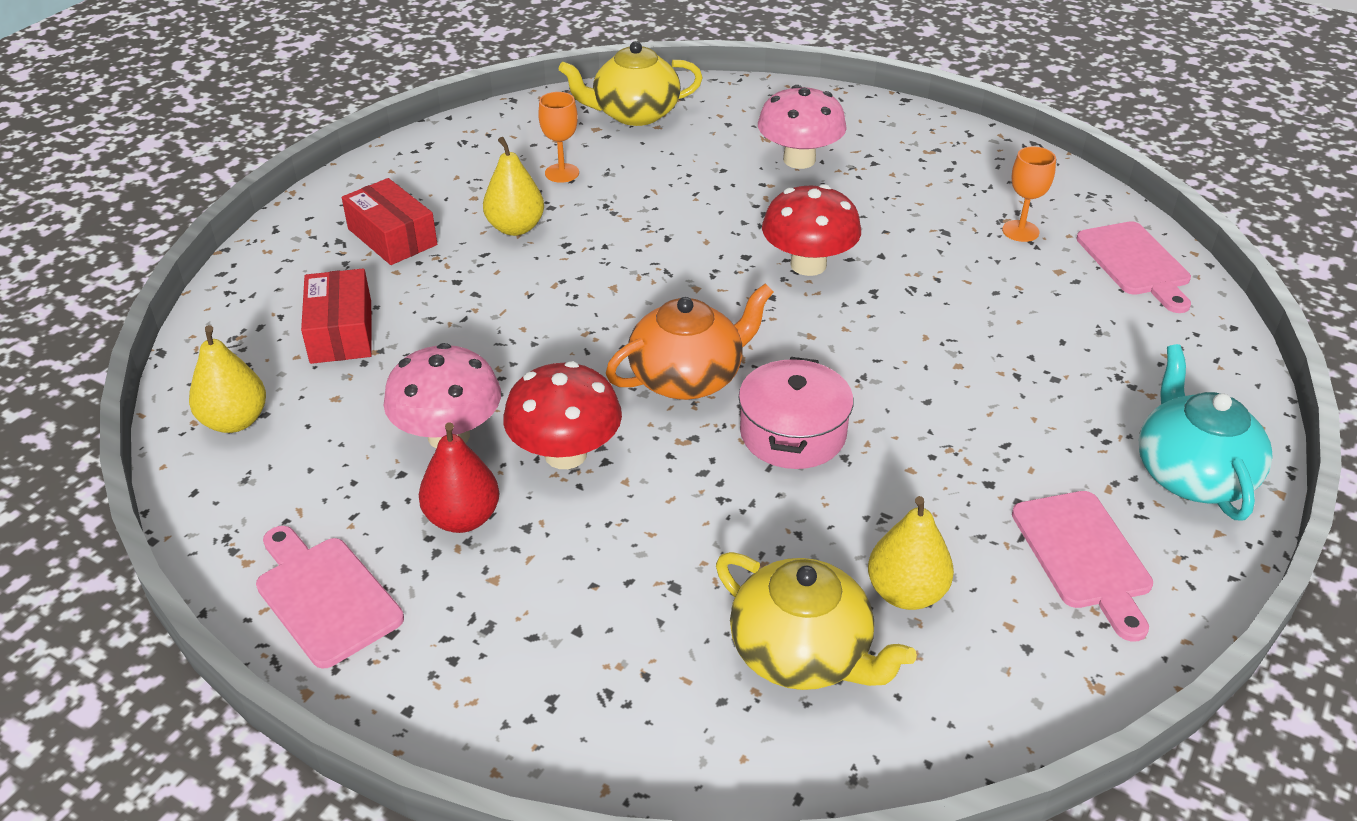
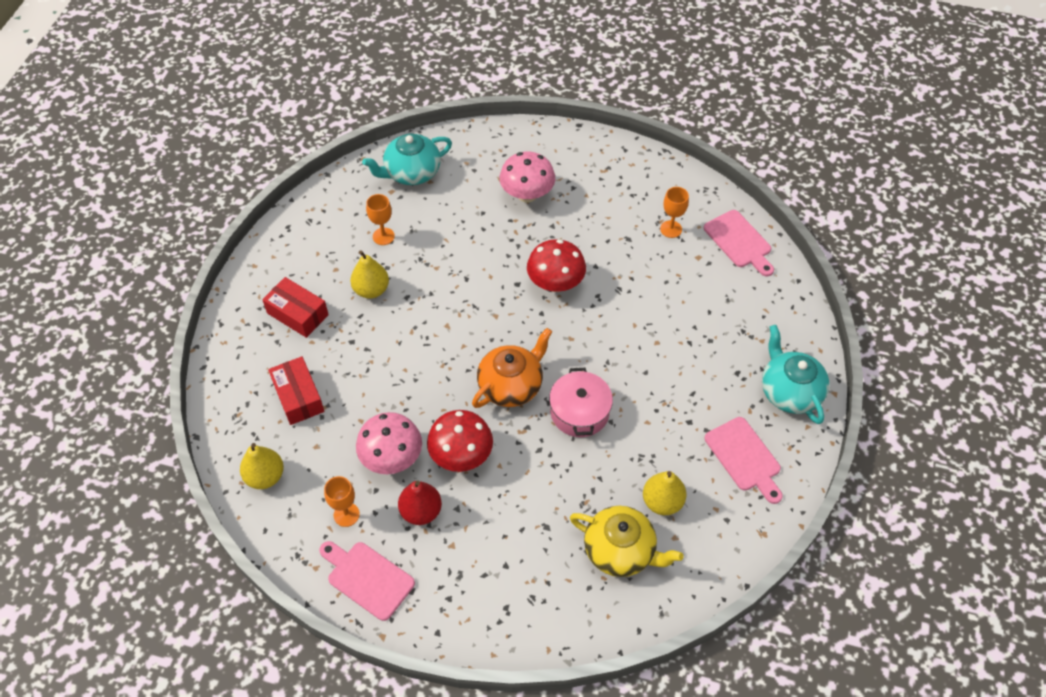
camera: 15 degrees left, 15 degrees up
(336, 497) = (346, 514): none -> orange goblet
(634, 114) = (411, 172): yellow teapot -> turquoise teapot

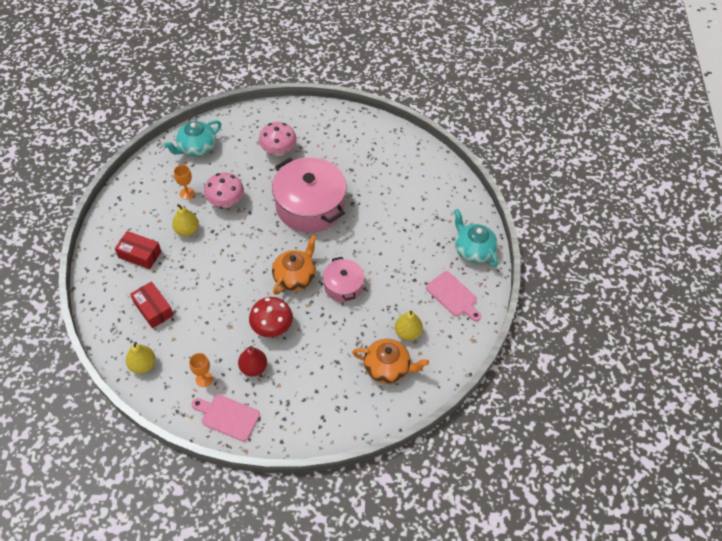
camera: 15 degrees left, 0 degrees up
(392, 458) = (226, 337): pink mushroom -> pink mushroom (226, 202)
(555, 283) = (310, 206): red mushroom -> pink pot
(620, 550) = (387, 368): yellow teapot -> orange teapot
(671, 229) = (377, 159): orange goblet -> none
(739, 241) = (423, 160): pink cutting board -> none

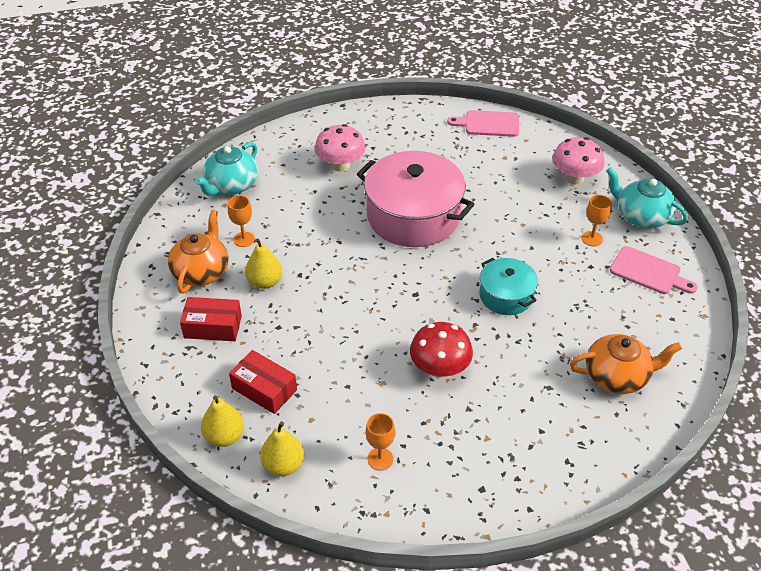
camera: 15 degrees left, 10 degrees down
(226, 202) = (301, 237): pink mushroom -> pink mushroom (574, 178)
(227, 416) = (438, 498): pink cutting board -> pink cutting board (488, 124)
(253, 367) = (441, 425): red pear -> none
(295, 277) = (438, 301): orange teapot -> orange teapot (201, 272)
(343, 286) = (506, 296): pink pot -> turquoise pot
(407, 332) = (618, 328): yellow pear -> yellow pear (224, 436)
(427, 258) = (592, 238): none -> orange goblet

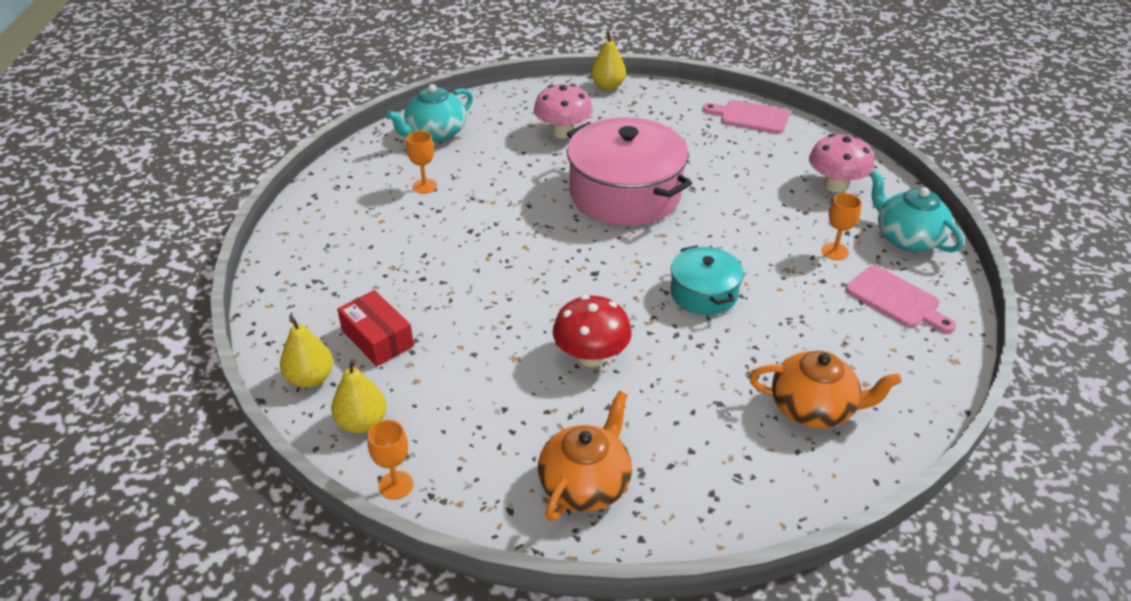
camera: 15 degrees right, 5 degrees down
(201, 272) = (364, 210): orange teapot -> orange teapot (585, 484)
(213, 327) = (350, 265): red box -> none
(265, 282) = (428, 231): yellow pear -> yellow pear (608, 86)
(380, 459) = (478, 440): orange goblet -> orange goblet (396, 485)

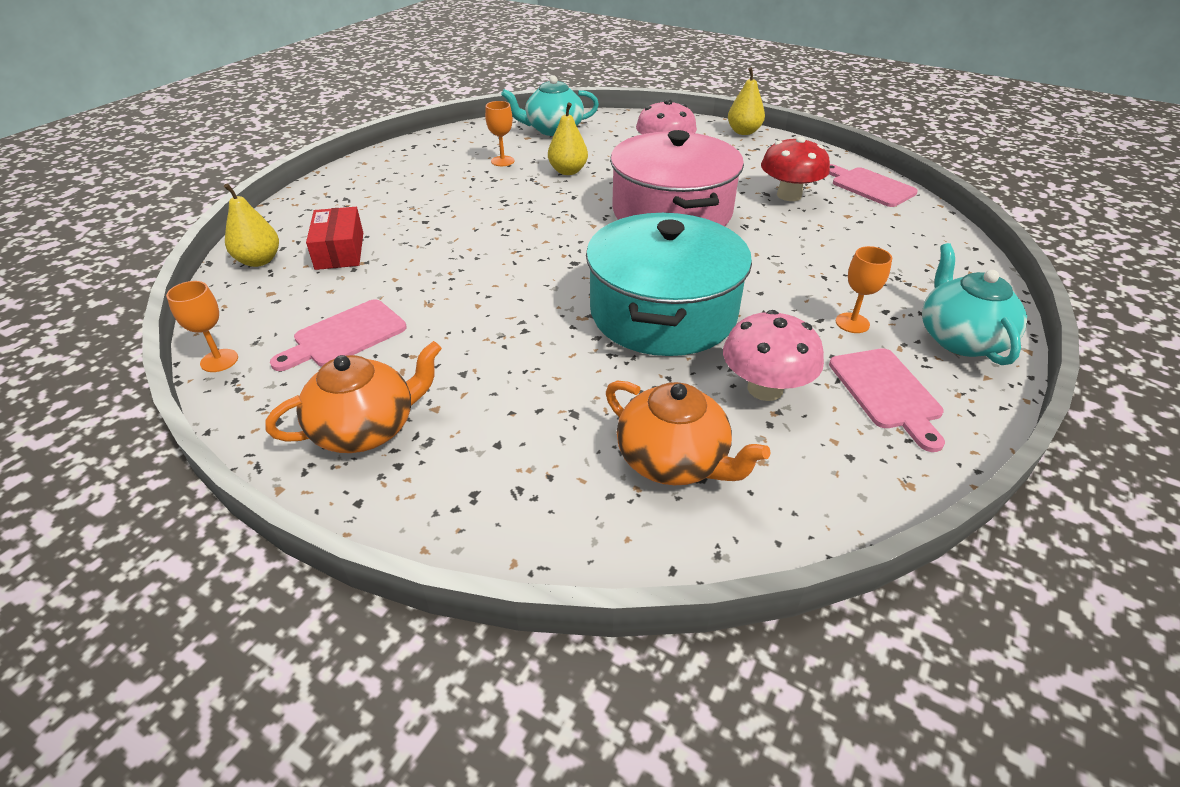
camera: 30 degrees right, 0 degrees up
(362, 423) = (254, 305): yellow pear -> yellow pear (568, 171)
(479, 416) = (345, 336): none -> pink cutting board
(591, 356) = (495, 326): red mushroom -> red mushroom (789, 195)
(703, 293) = (663, 313): turquoise pot -> turquoise pot, size x1.88
(835, 185) = (913, 266): pink mushroom -> pink mushroom (765, 389)

